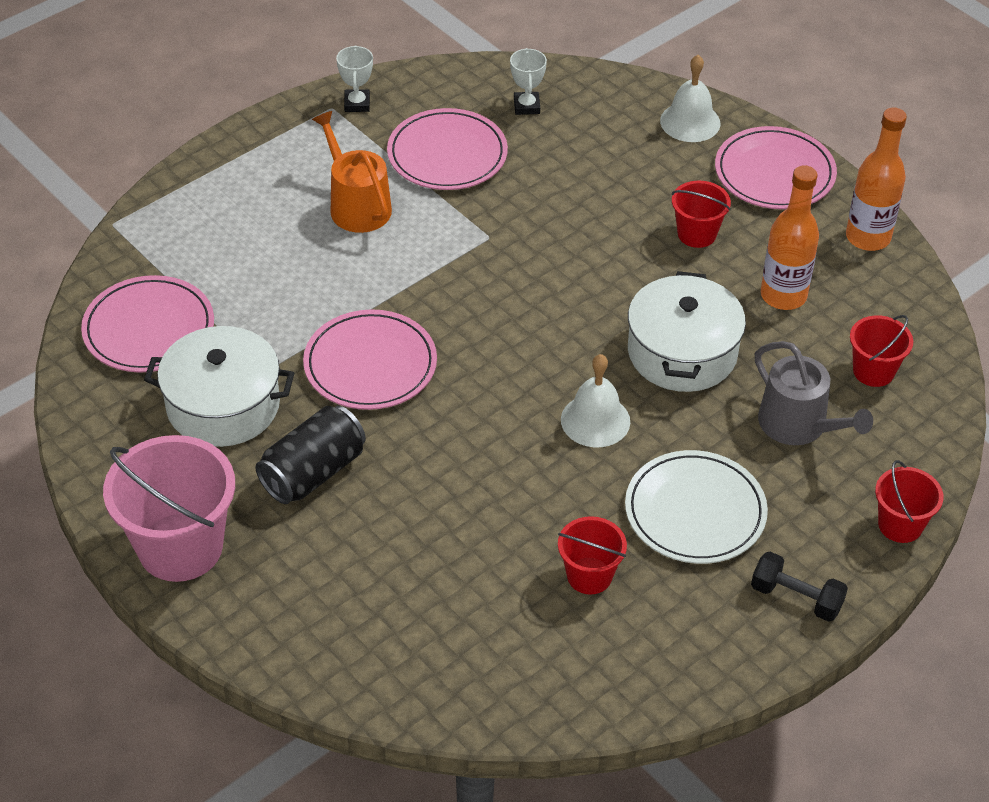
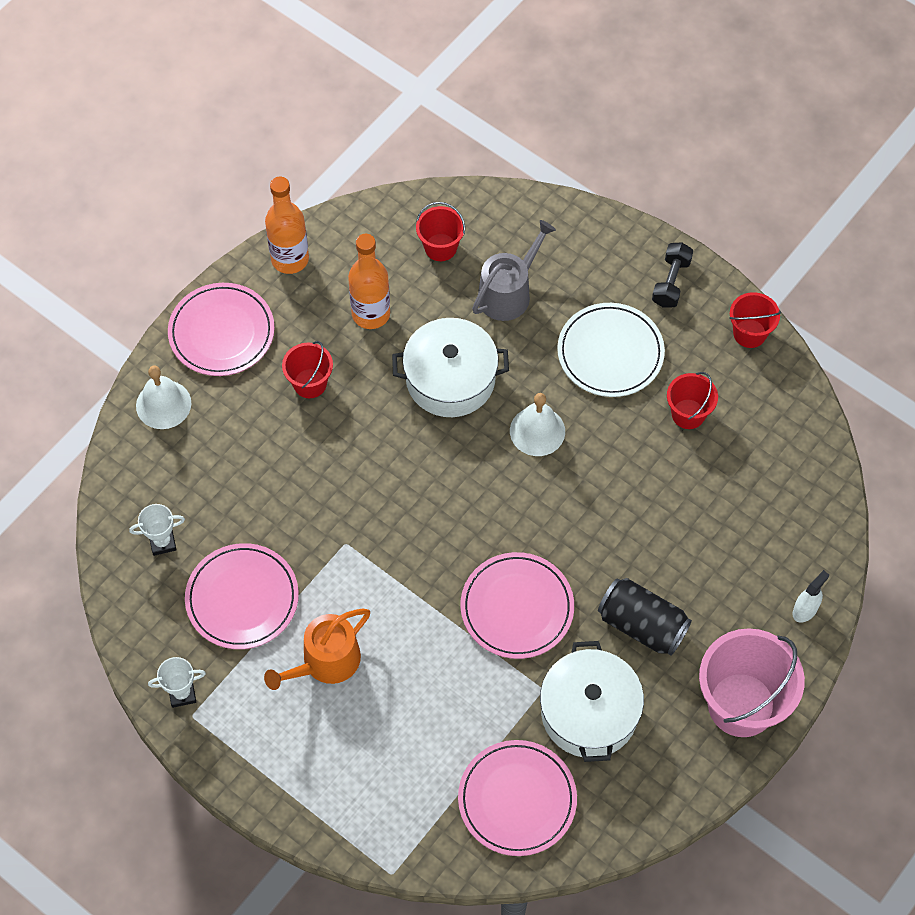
camera: 100 degrees left, 15 degrees up
(280, 640) = (805, 610): none -> white spray bottle
(900, 525) = (588, 223): red bucket -> red bucket (749, 333)

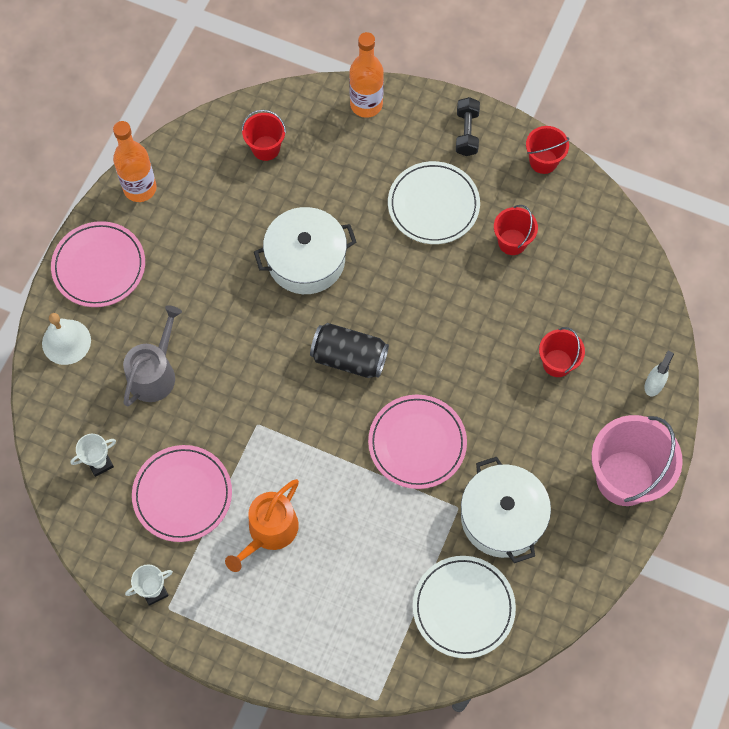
camera: 15 degrees left, 5 degrees up
(310, 383) = (187, 293): red bucket -> red bucket (557, 363)
(371, 314) = (223, 220): orange bottle -> orange bottle (366, 104)
(508, 292) = (334, 173): grey watering can -> grey watering can (155, 373)
(517, 799) = (463, 607): pink plate -> white plate
(537, 431) = (391, 287): white bell -> none
(642, 625) = (524, 431): black can -> black can (349, 358)

